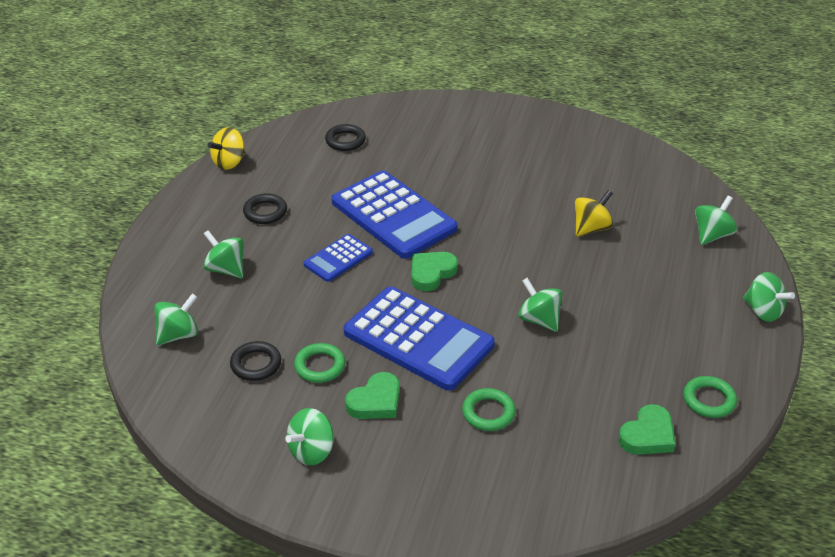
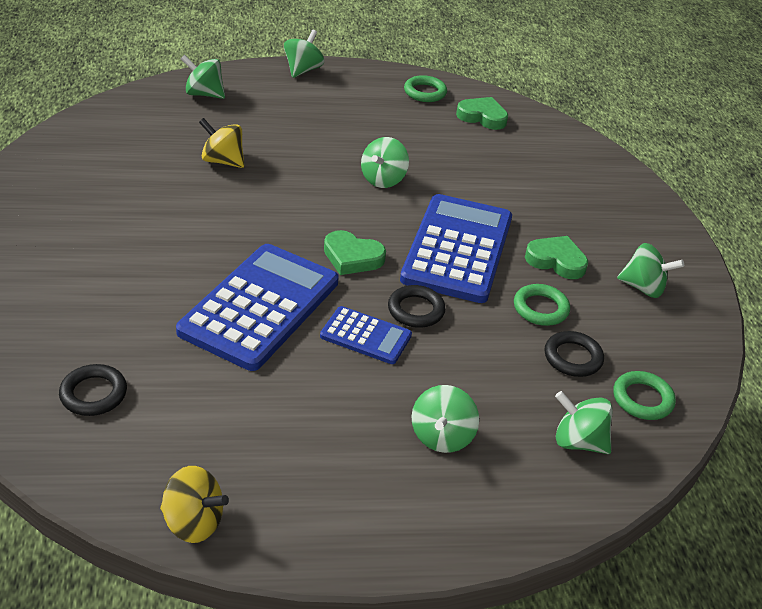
camera: 115 degrees left, 0 degrees up
(265, 212) = (304, 434): black ring -> black ring (416, 310)
(488, 413) = (519, 194): green ring -> green ring (642, 399)

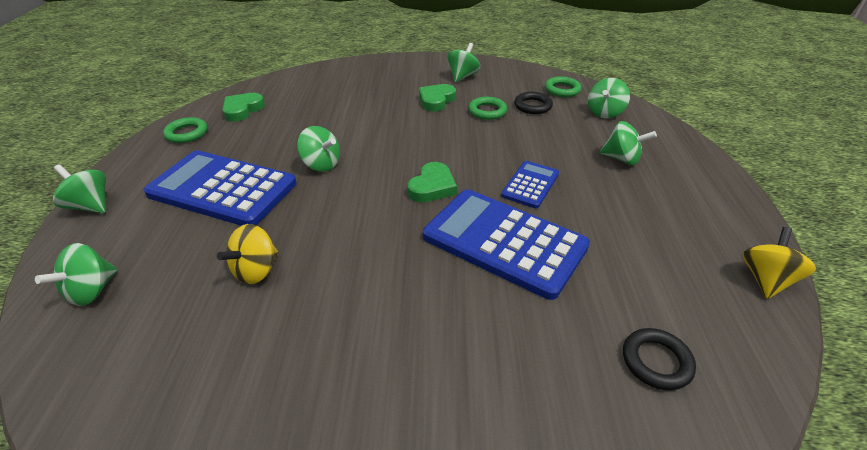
camera: 80 degrees left, 0 degrees up
(416, 310) = (496, 160): black ring -> none
(457, 249) = (422, 136): blue calculator -> blue calculator (223, 189)

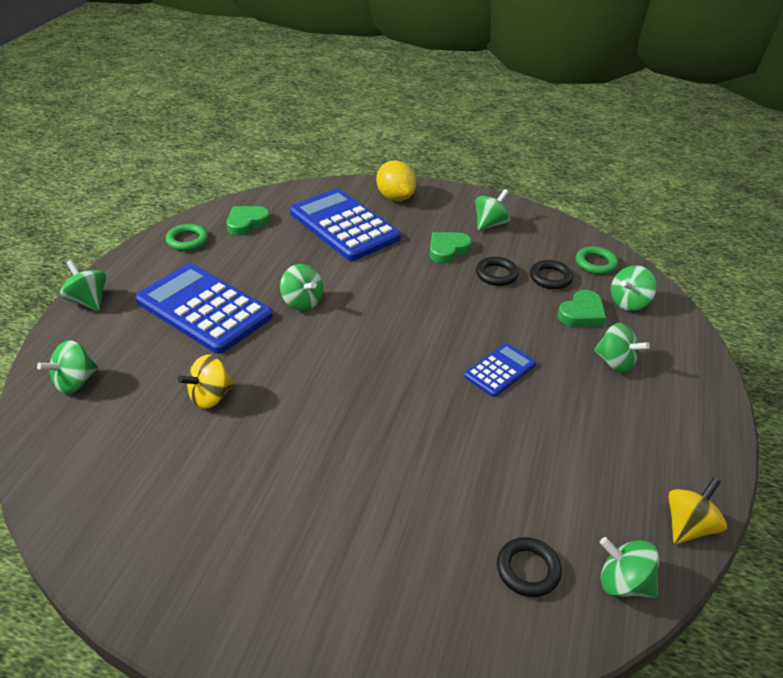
camera: 15 degrees right, 0 degrees up
(373, 70) = (395, 197): none -> yellow lemon
(432, 187) = (400, 350): green heart -> green heart (582, 313)
(487, 111) = (496, 274): green ring -> black ring
(504, 242) = (444, 424): blue calculator -> blue calculator (344, 225)
(747, 349) = (623, 583): none -> green spinning top

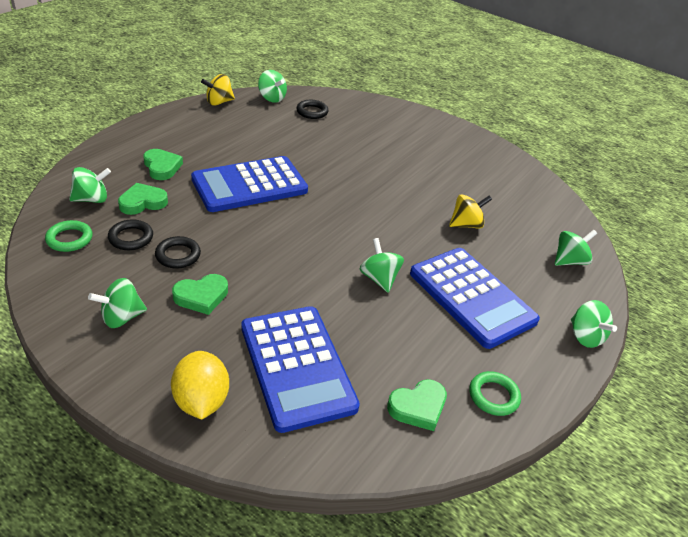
camera: 165 degrees left, 0 degrees up
(500, 370) = (249, 185): blue calculator -> blue calculator, size x1.97
(615, 362) = (162, 167): green spinning top -> green heart

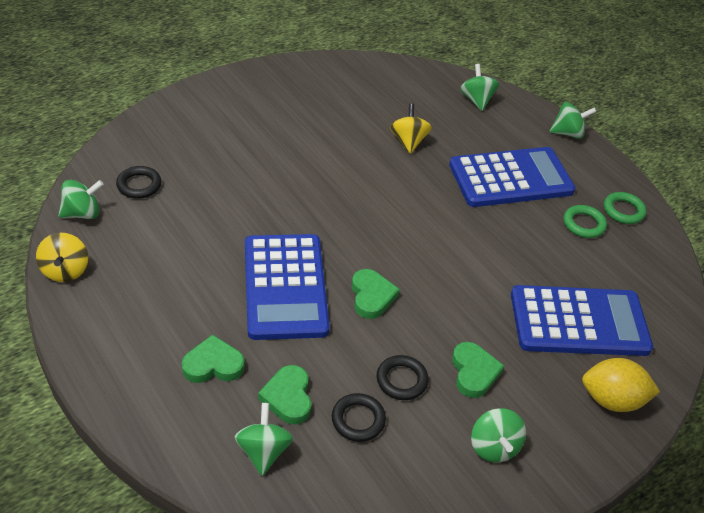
camera: 70 degrees left, 5 degrees up
(69, 239) = (344, 484): green ring -> green ring (583, 224)
(379, 279) = (474, 230): green spinning top -> none
(418, 407) = (631, 258): green heart -> green heart (371, 296)

